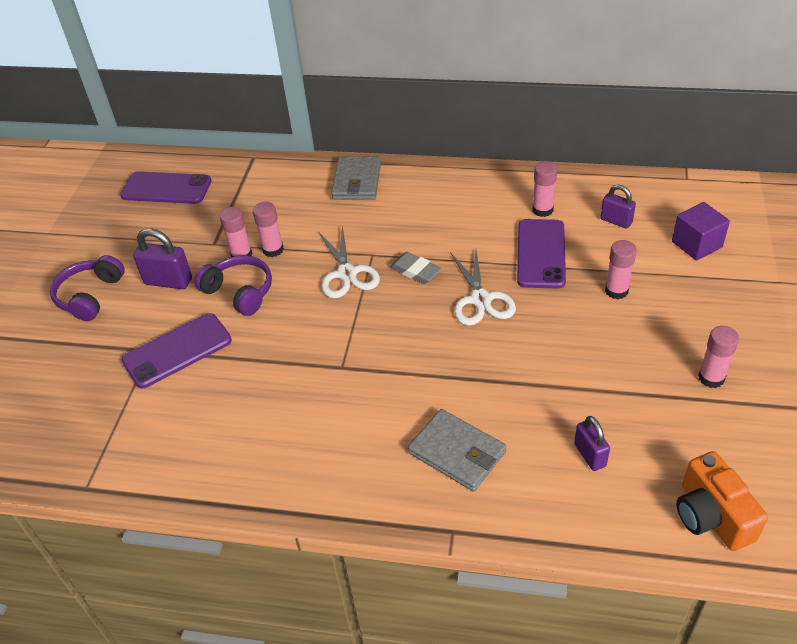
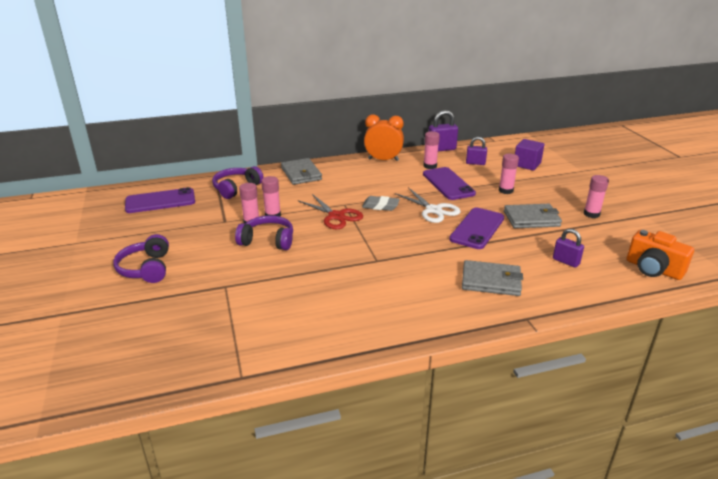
camera: 30 degrees left, 15 degrees down
(168, 281) = (206, 247): purple padlock -> purple padlock (441, 149)
(177, 350) = (247, 281): purple phone -> purple phone (477, 228)
(262, 188) = (236, 188): none -> purple headphones
(347, 273) = (336, 216): white scissors -> red scissors
(485, 180) = (383, 160): none -> orange clock
(608, 359) = (531, 219): none -> grey wallet

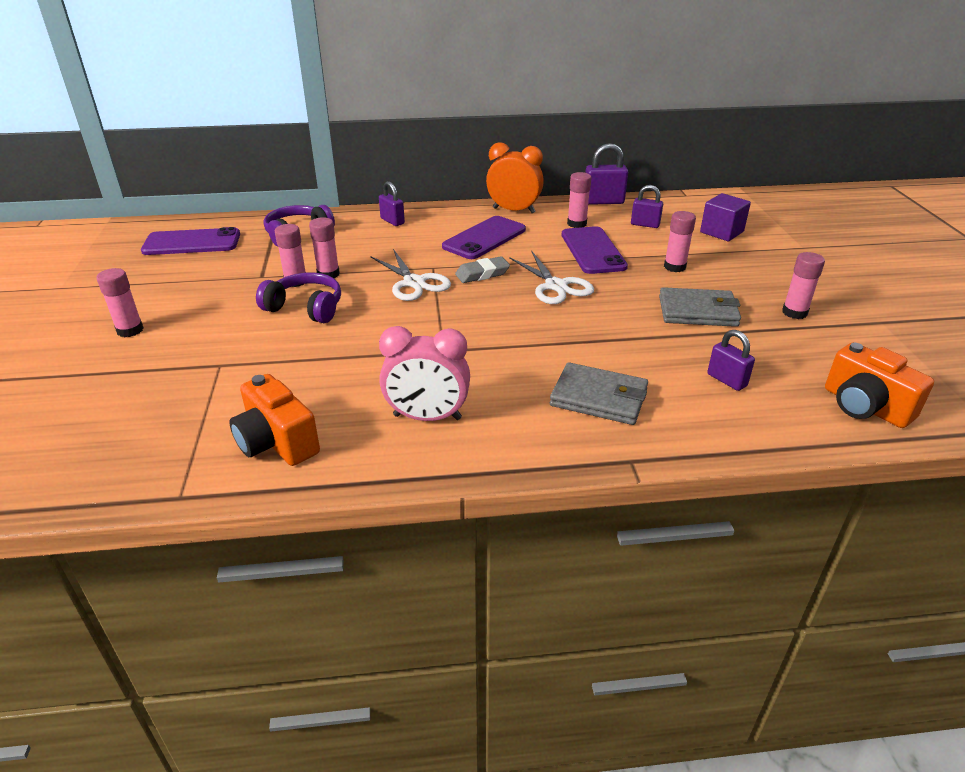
camera: 10 degrees right, 5 degrees up
(146, 268) = (130, 330): purple headphones -> pink glue stick
(291, 333) = (276, 442): none -> orange camera
(301, 174) = (392, 221): grey wallet -> purple padlock
(336, 216) = (414, 283): red scissors -> white scissors
(380, 206) = (482, 274): grey eraser -> grey eraser turned 45 degrees counterclockwise
(385, 306) = (427, 417): none -> pink clock
(477, 228) = (609, 318): purple phone -> purple phone (484, 238)

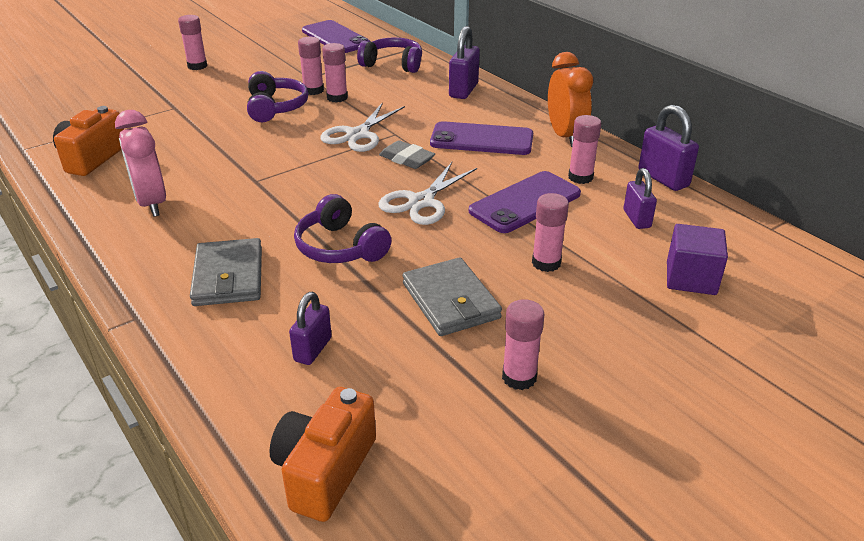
camera: 60 degrees right, 0 degrees up
(392, 221) = (463, 90): purple padlock -> purple padlock, size x1.50
(594, 336) = (340, 247): none -> purple headphones

